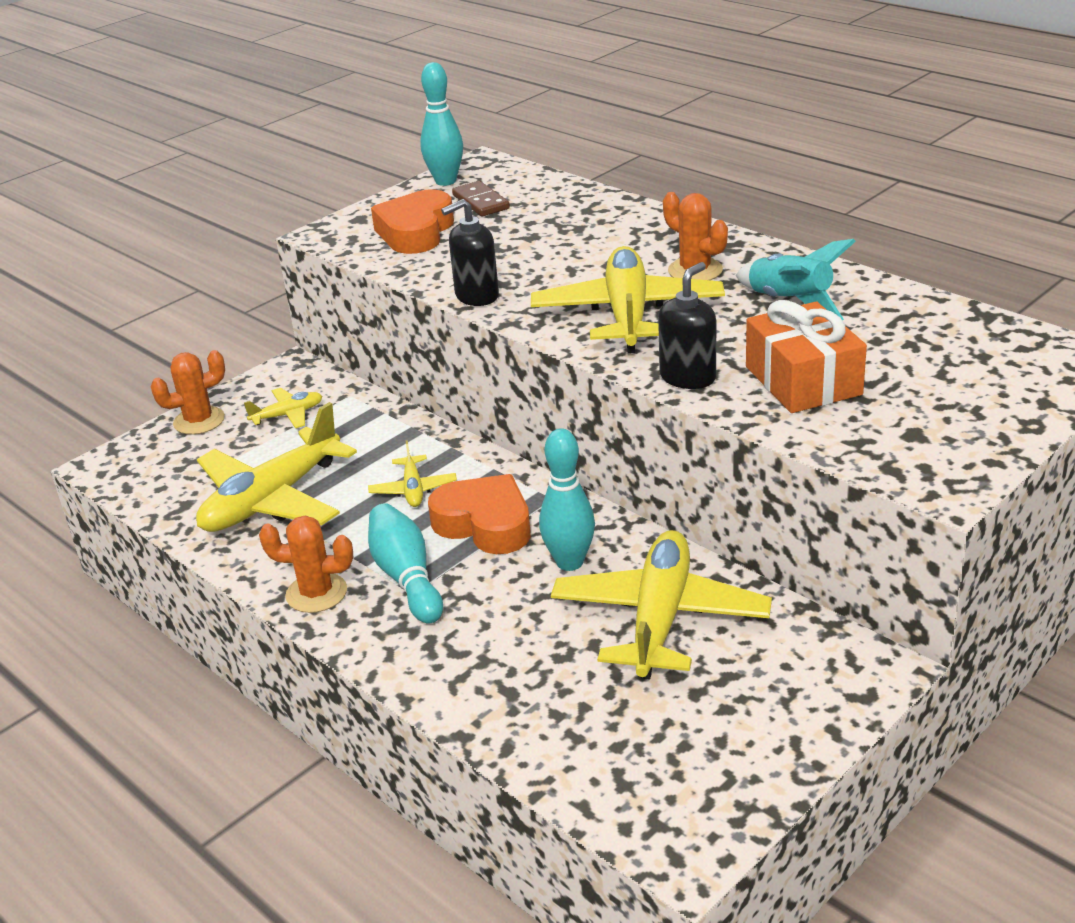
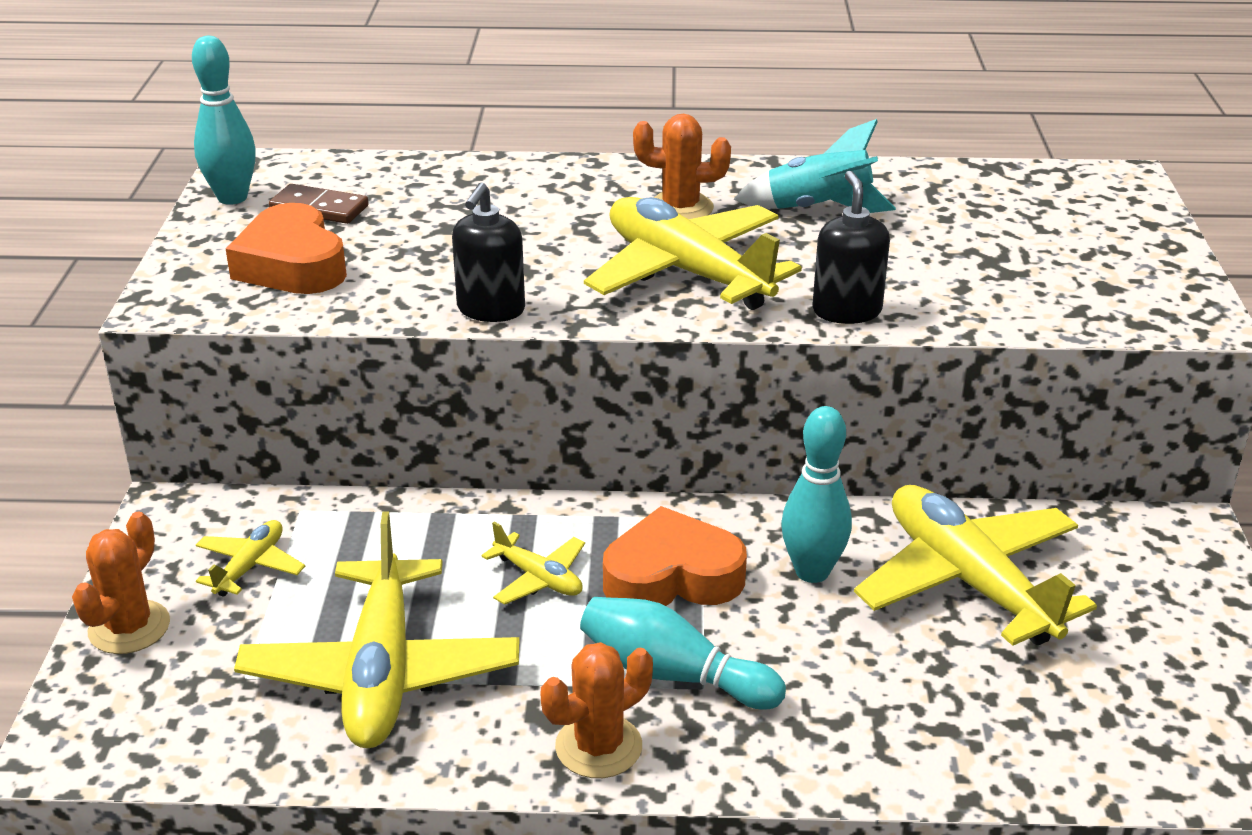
camera: 45 degrees left, 0 degrees up
(803, 381) = (948, 275): orange gift -> none

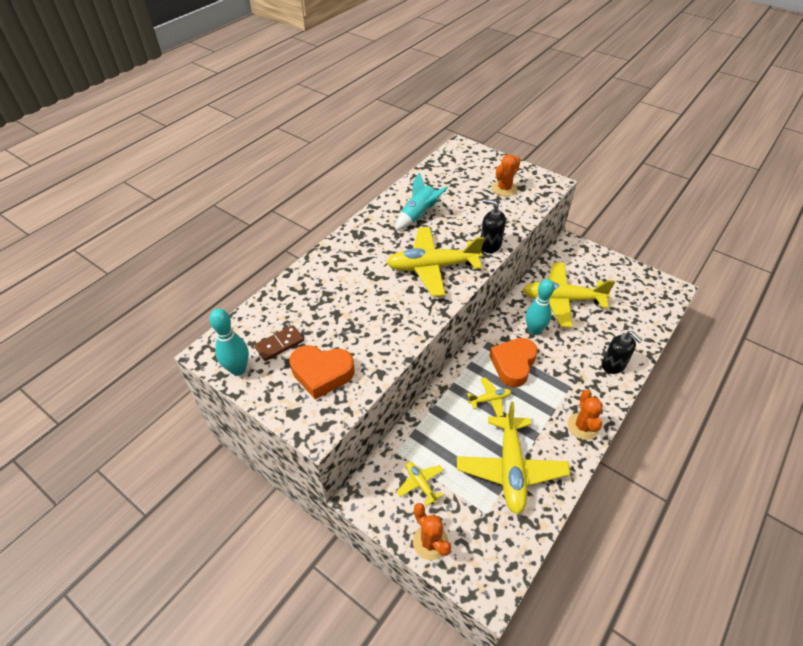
camera: 55 degrees left, 15 degrees up
(381, 672) = (510, 468): yellow plane -> yellow plane turned 60 degrees clockwise
(490, 310) = (413, 330): black soap dispenser -> black soap dispenser (613, 365)
(673, 674) = (561, 390): turquoise bowling pin -> none
(680, 208) = (385, 245): orange cactus -> orange cactus (504, 188)

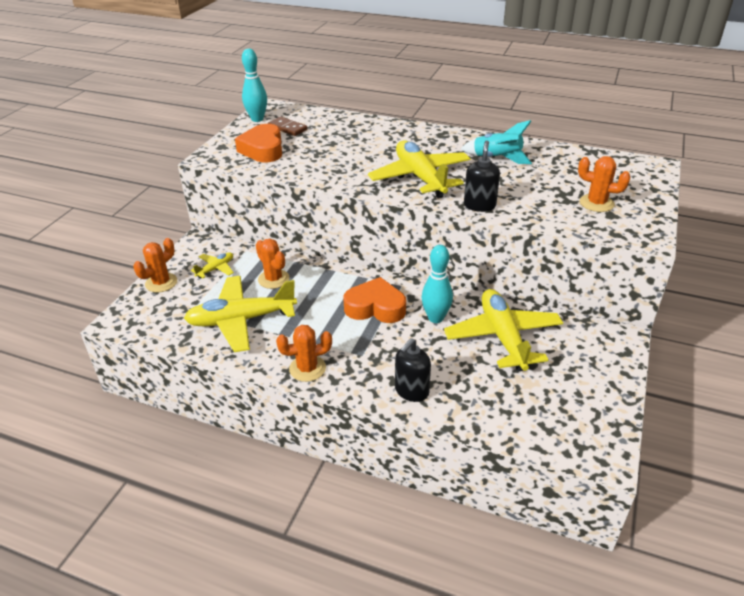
camera: 75 degrees right, 10 degrees down
(453, 433) = (273, 279): none -> orange cactus
(490, 399) = (321, 296): yellow plane -> none

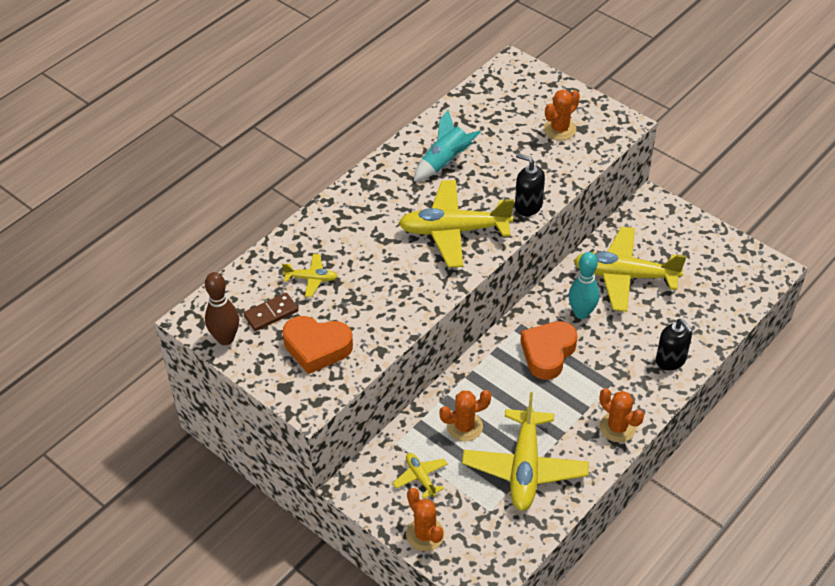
camera: 70 degrees left, 10 degrees up
(257, 119) = (225, 338): turquoise bowling pin -> brown bowling pin
(307, 368) = (617, 427): orange cactus -> orange cactus turned 45 degrees counterclockwise
(329, 134) = (311, 279): none -> yellow plane

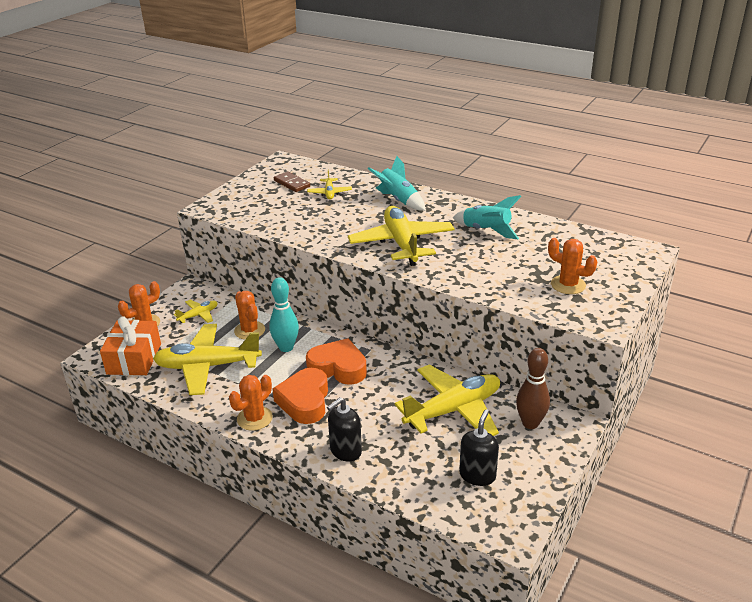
camera: 80 degrees right, 15 degrees down
(225, 338) = (266, 172): brown bowling pin -> brown bowling pin (530, 423)
(317, 348) = (261, 203): orange heart -> orange heart (304, 401)
(352, 219) = (398, 200): none -> turquoise rocket
(496, 541) = (134, 359): none -> orange gift
(528, 206) = (448, 276): black soap dispenser -> black soap dispenser (477, 475)
(581, 313) = (393, 384): turquoise bowling pin -> turquoise bowling pin (286, 347)
(625, 276) = (453, 410): yellow plane -> yellow plane turned 60 degrees clockwise

